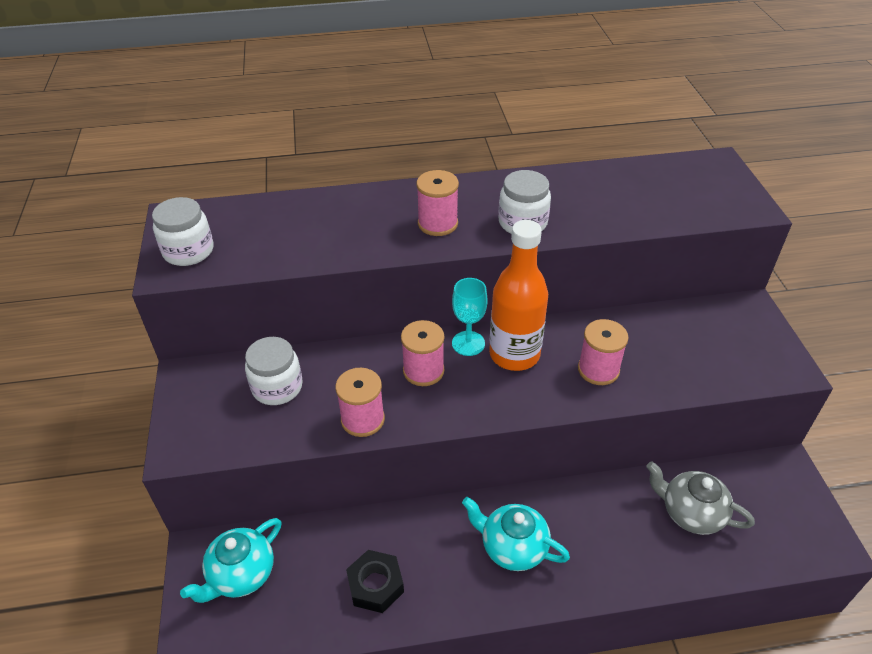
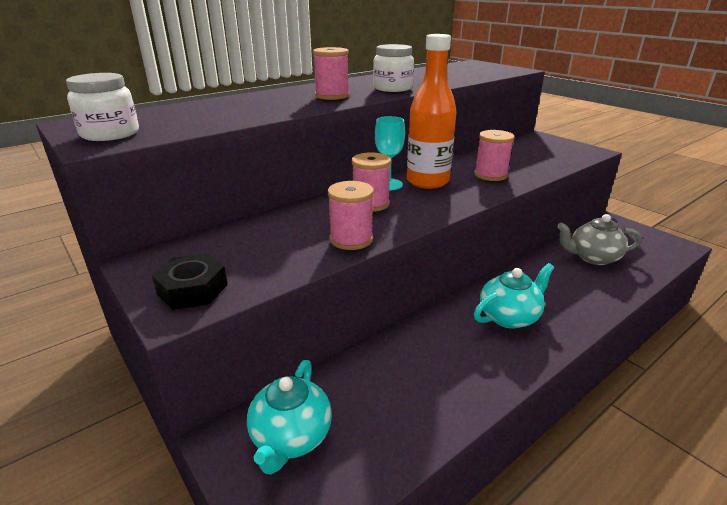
camera: 30 degrees left, 15 degrees down
(277, 387) = (249, 243): white jar -> none
(375, 585) = (431, 386): black nut -> black nut (193, 289)
(512, 547) = (509, 317): turquoise teapot -> turquoise teapot turned 150 degrees clockwise

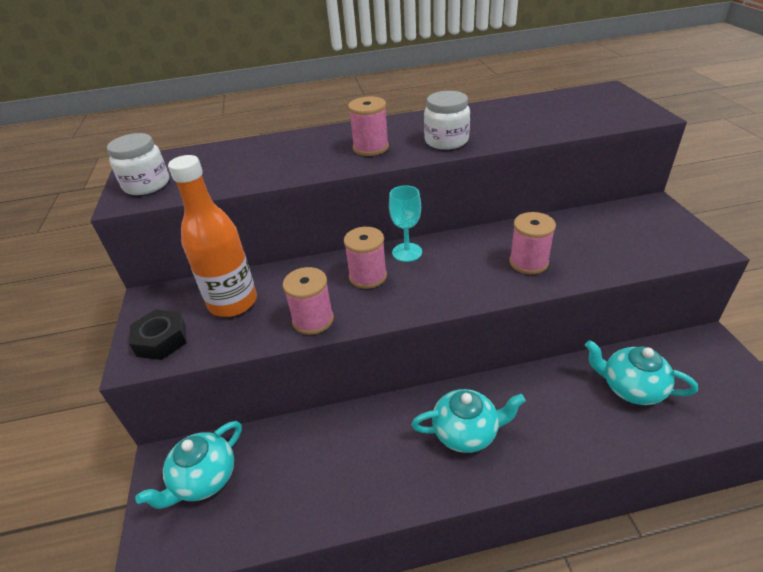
camera: 30 degrees right, 10 degrees up
(427, 181) = (450, 257): orange bottle -> orange bottle (233, 302)
(592, 257) = (631, 388): grey teapot -> turquoise teapot

